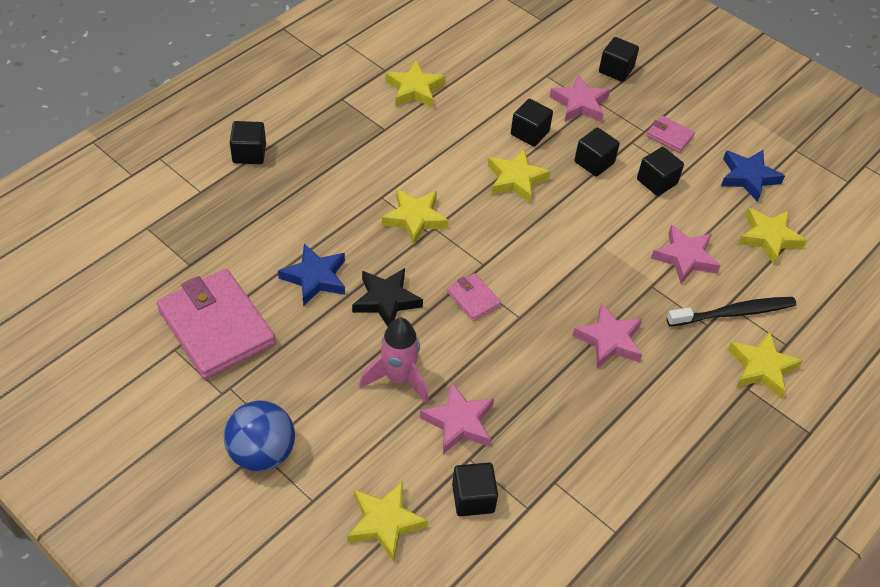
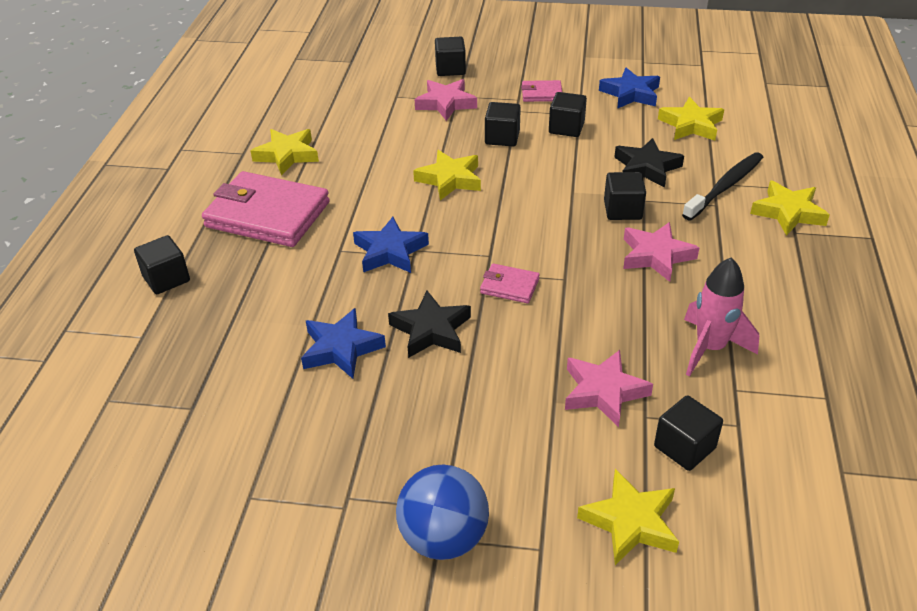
camera: 30 degrees left, 10 degrees down
(216, 327) = (278, 449): pink wallet -> pink wallet (267, 215)
(398, 378) = (510, 388): pink rocket -> pink rocket (710, 348)
(415, 219) = (390, 251): yellow star -> blue star
(529, 133) = (425, 141): black cube -> black cube (622, 210)
(685, 257) = (646, 168): pink star -> black star

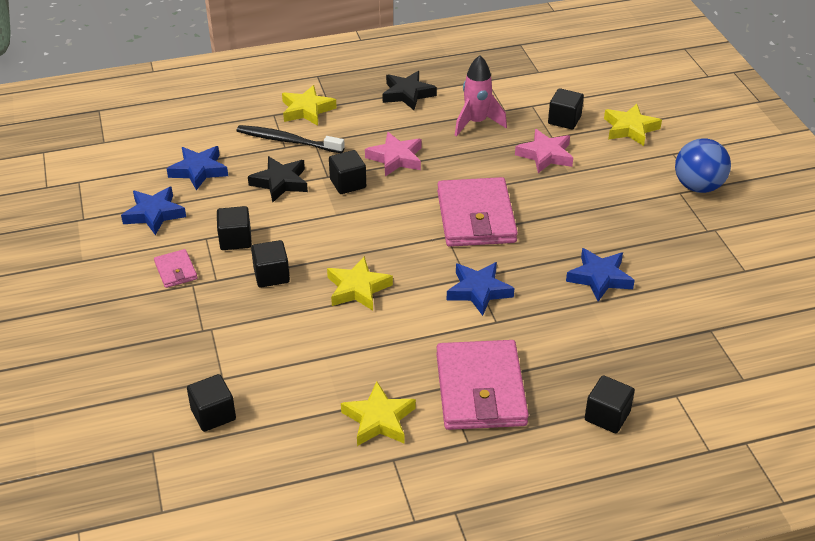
camera: 115 degrees left, 0 degrees up
(431, 330) = (548, 240): black star -> black star (407, 94)
(446, 103) = (223, 333): pink star -> none
(450, 69) = (145, 353): black cube -> black cube (213, 414)
(509, 286) = (476, 217): pink wallet -> pink wallet, size x2.19
(691, 125) = (199, 171): yellow star -> blue star

